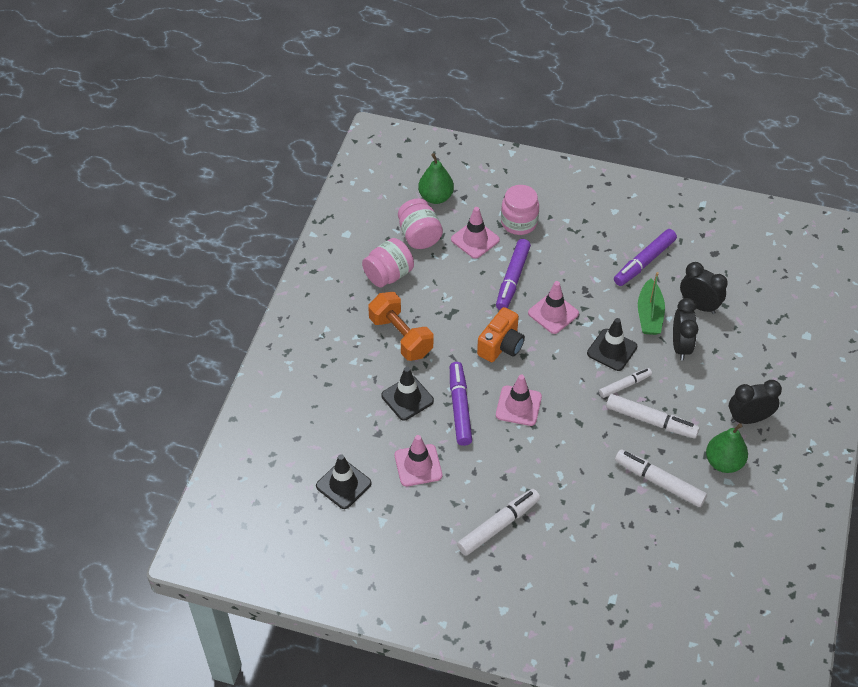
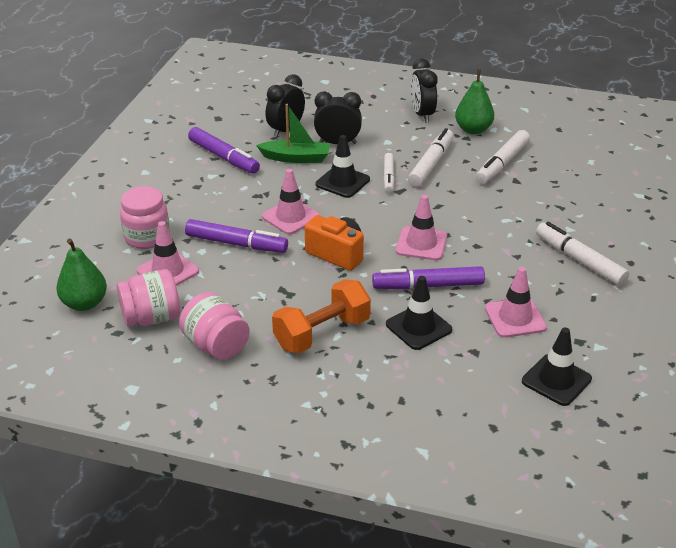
camera: 90 degrees left, 15 degrees down
(624, 385) = (388, 177): white marker -> white marker turned 150 degrees counterclockwise

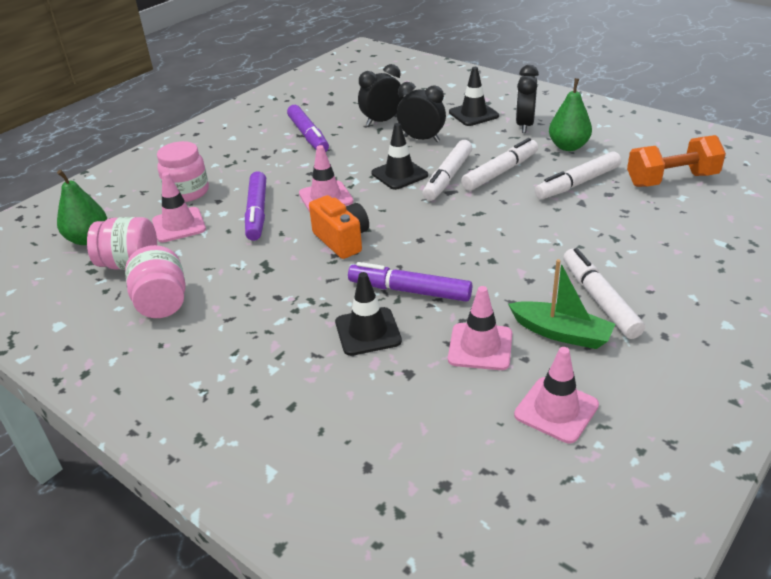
camera: 25 degrees right, 0 degrees up
(236, 244) = (257, 212): purple marker -> purple marker turned 45 degrees clockwise
(296, 158) = (372, 146): green boat -> green boat (561, 333)
(322, 333) = (267, 315): orange dumbbell -> orange dumbbell (671, 180)
(388, 177) = (448, 177): white marker -> white marker, size x1.58
(421, 244) = (434, 247): pink traffic cone -> pink traffic cone (556, 410)
(556, 380) = (479, 431): black traffic cone -> black traffic cone (473, 114)

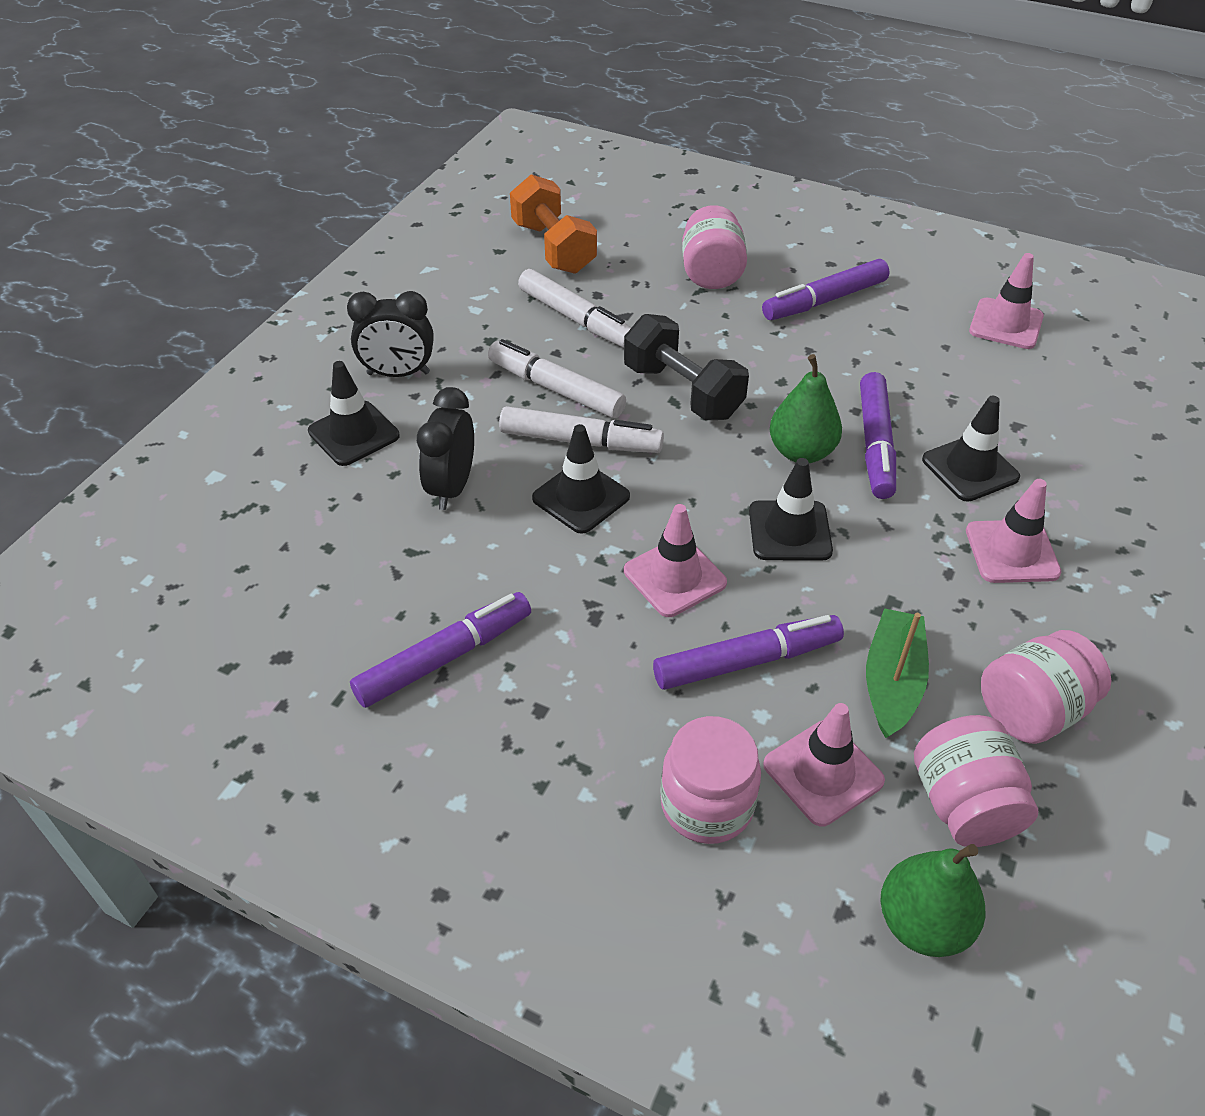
camera: 105 degrees left, 10 degrees up
(342, 240) = (789, 531): orange camera -> black traffic cone
(382, 121) = (378, 553): black clock -> none
(480, 347) = (946, 377): pink traffic cone -> pink traffic cone (1012, 552)
(488, 217) = (682, 391): none -> black dumbbell
(561, 333) = (893, 324): green boat -> green boat (892, 681)
(568, 146) = (469, 329): green pear -> green pear (801, 452)
(599, 300) = (825, 300): white marker -> purple marker
(639, 246) = (711, 273): none -> pink jar

